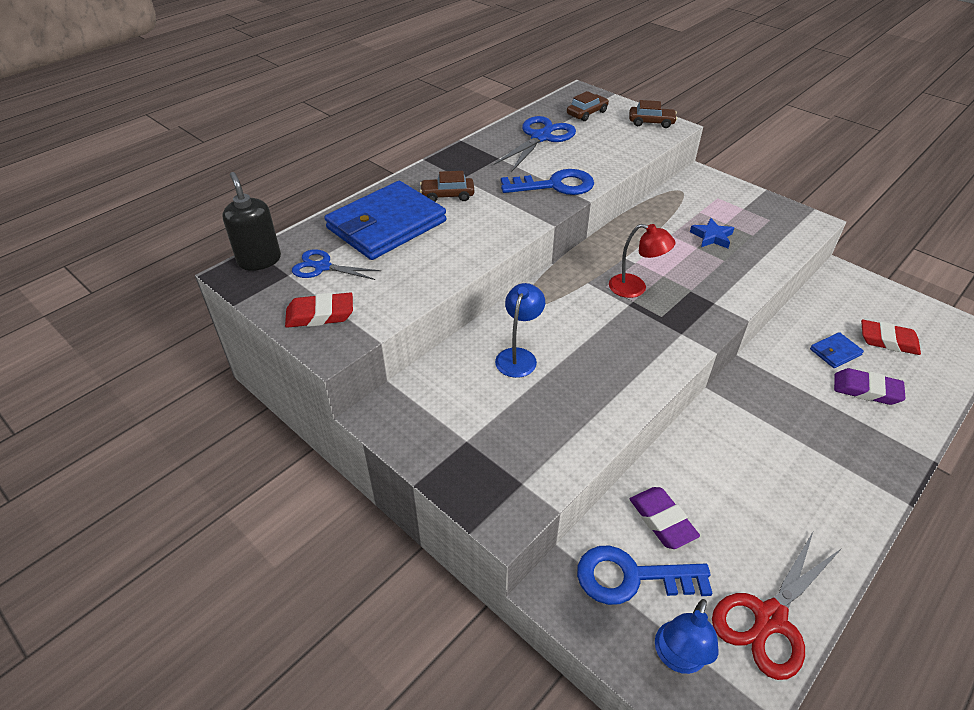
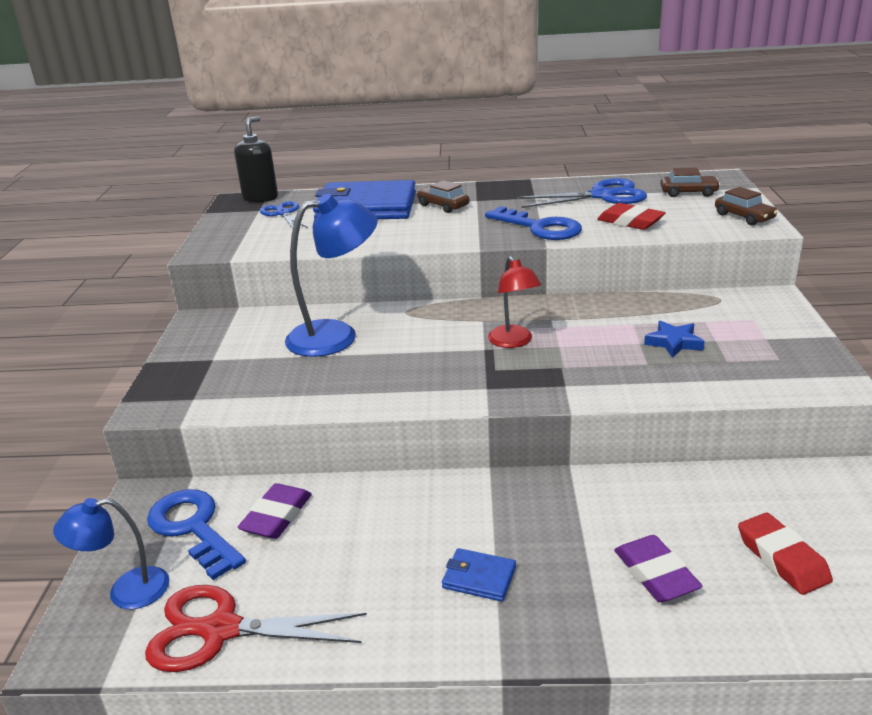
camera: 50 degrees right, 15 degrees down
(320, 315) = (231, 234): red eraser -> red eraser (630, 222)
(518, 356) = (336, 336): blue lamp -> blue lamp, size x1.64
(835, 352) = (686, 526): blue wallet -> blue wallet (479, 577)

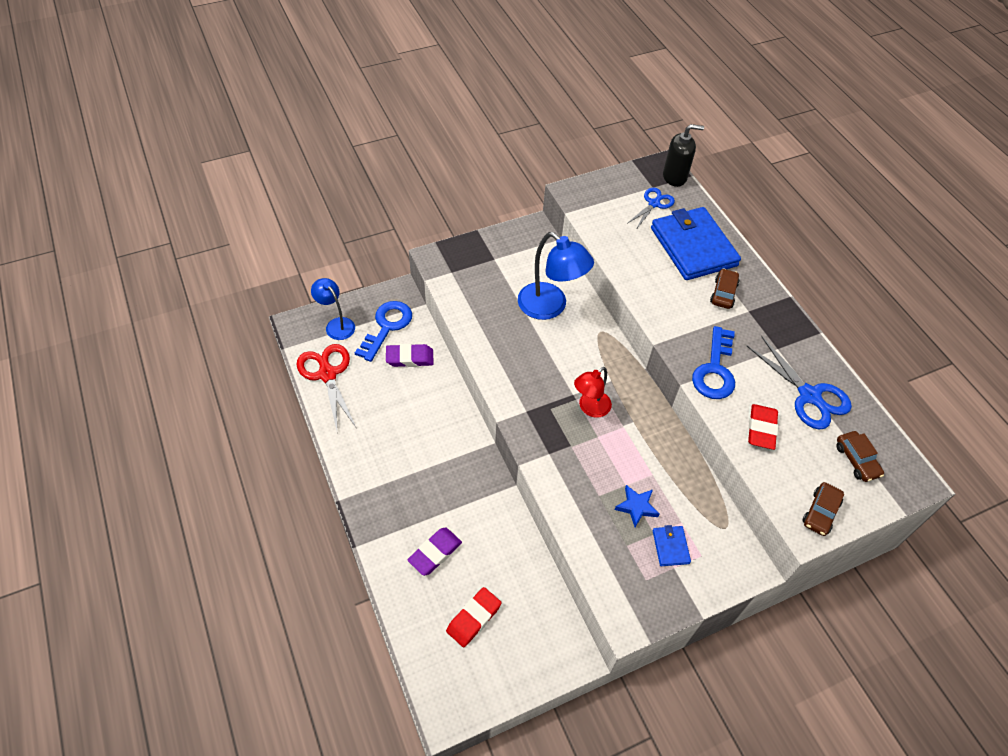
camera: 60 degrees right, 25 degrees up
(479, 577) = (400, 468): blue wallet -> blue wallet (670, 547)

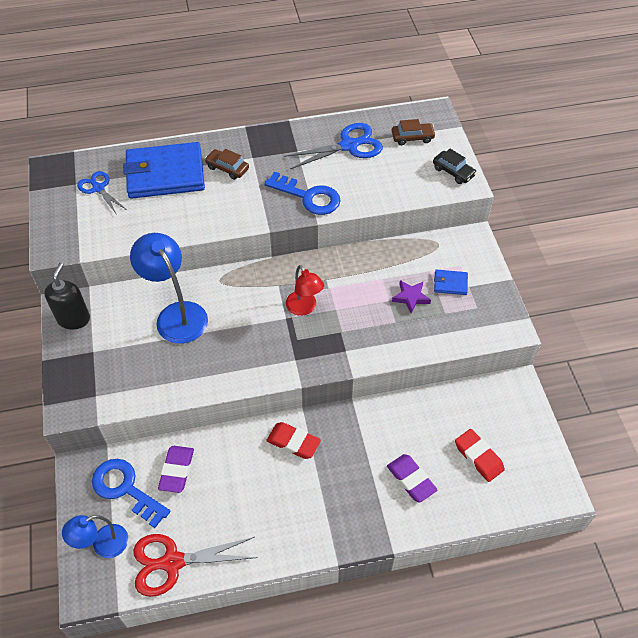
camera: 75 degrees left, 0 degrees up
(550, 307) = (176, 314): blue lamp -> blue lamp turned 90 degrees counterclockwise
(636, 507) = (411, 297): blue star -> purple star
(674, 177) = (70, 164): black soap dispenser -> black soap dispenser (73, 319)
(761, 429) = (373, 184): red eraser -> red eraser (293, 442)
(820, 512) = (453, 172): brown car -> black car

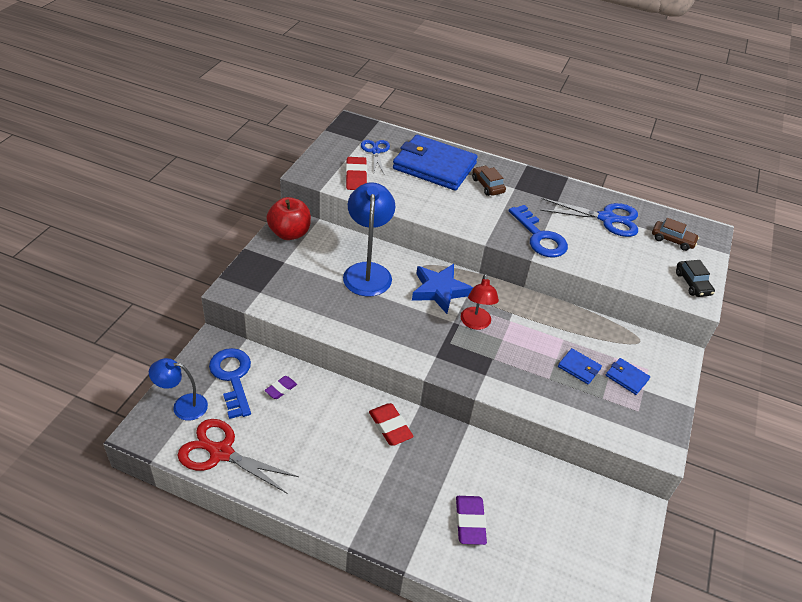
camera: 30 degrees right, 10 degrees down
(73, 319) = (289, 233): black soap dispenser -> red apple
(177, 470) = (281, 389): purple eraser -> purple eraser, size x0.62
(252, 295) = (439, 291): none -> blue star
(411, 297) = (579, 368): purple star -> blue wallet
(478, 457) = (550, 545): red eraser -> red eraser (356, 177)

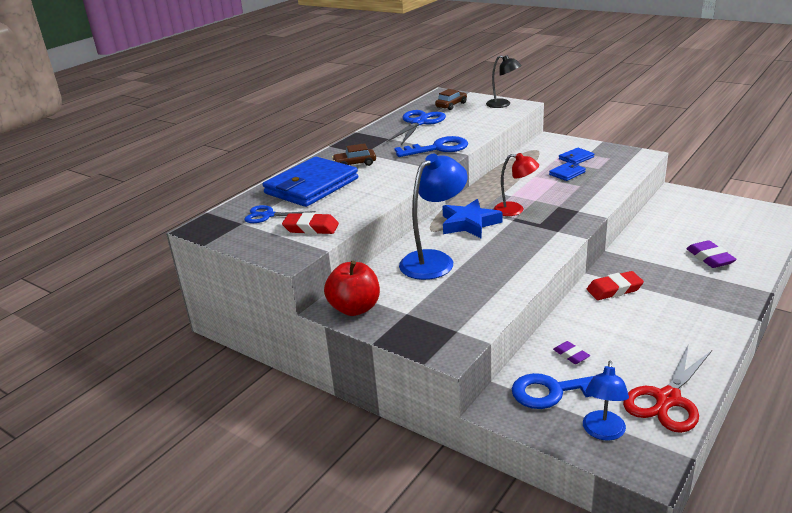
camera: 70 degrees left, 15 degrees down
(367, 271) = (434, 260): blue lamp -> blue lamp turned 120 degrees clockwise
(470, 522) = (710, 258): purple eraser -> purple eraser turned 60 degrees clockwise
(692, 283) = (503, 104): black car -> black lamp

